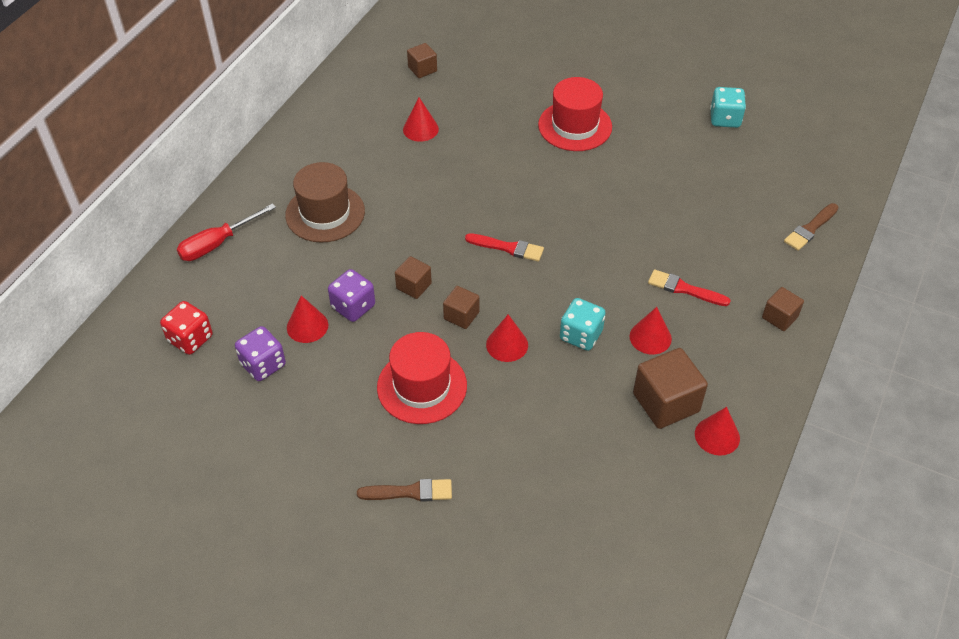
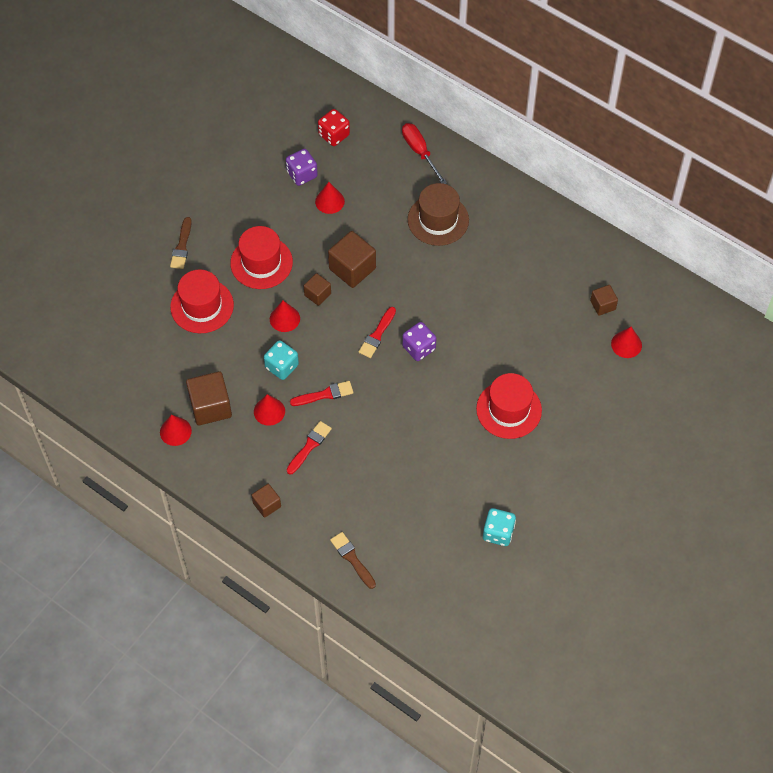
camera: 100 degrees right, 10 degrees up
(353, 307) = (341, 229): purple dice -> purple dice (419, 348)
(414, 286) = (352, 268): brown cube -> brown cube, size x1.76
(420, 129) = (524, 294): red cone -> red cone (626, 344)
(509, 444) = (202, 306): none -> red hat
(607, 285) = (324, 394): none -> red brush

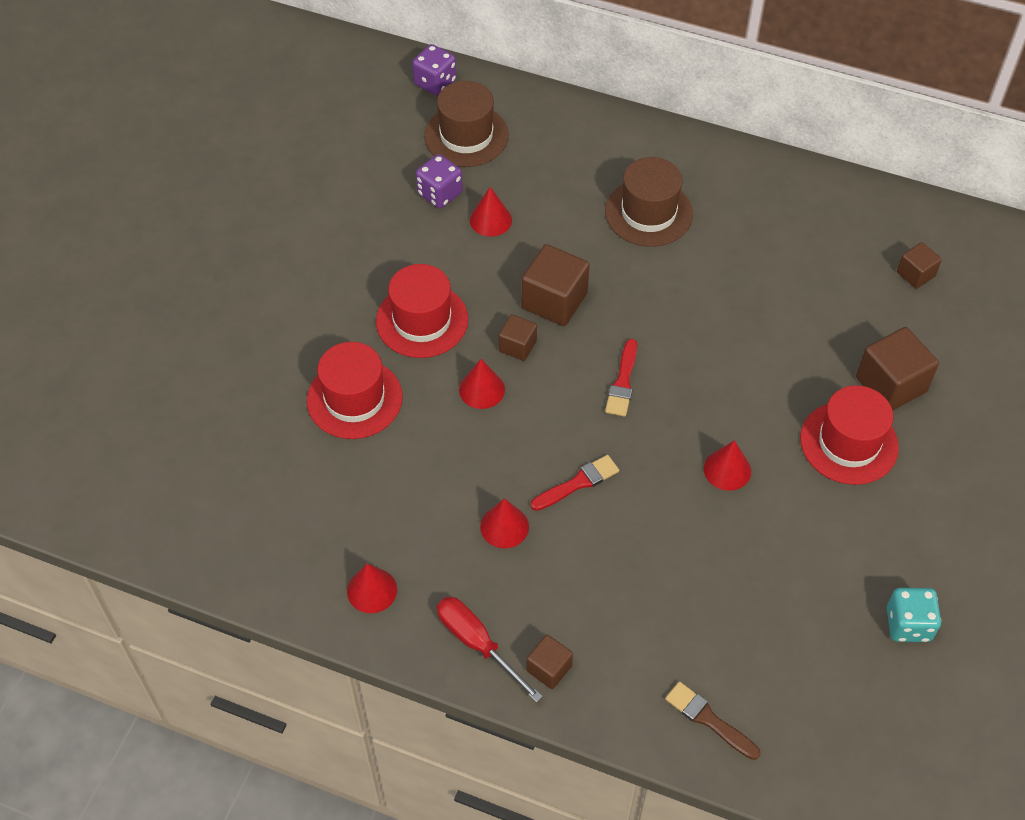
camera: 15 degrees left, 5 degrees down
(182, 246) = (299, 323): brown brush -> none
(210, 407) = (414, 541): brown cube -> brown cube (891, 384)
(282, 366) = (501, 457): turquoise dice -> none
(309, 446) = (582, 564): red brush -> none
(334, 135) = (466, 136): red dice -> brown hat
(419, 348) = (688, 387): purple dice -> purple dice (435, 82)
(420, 152) = (591, 133): red screwdriver -> red screwdriver (477, 644)
(626, 344) = (970, 318): red cone -> red cone (727, 469)

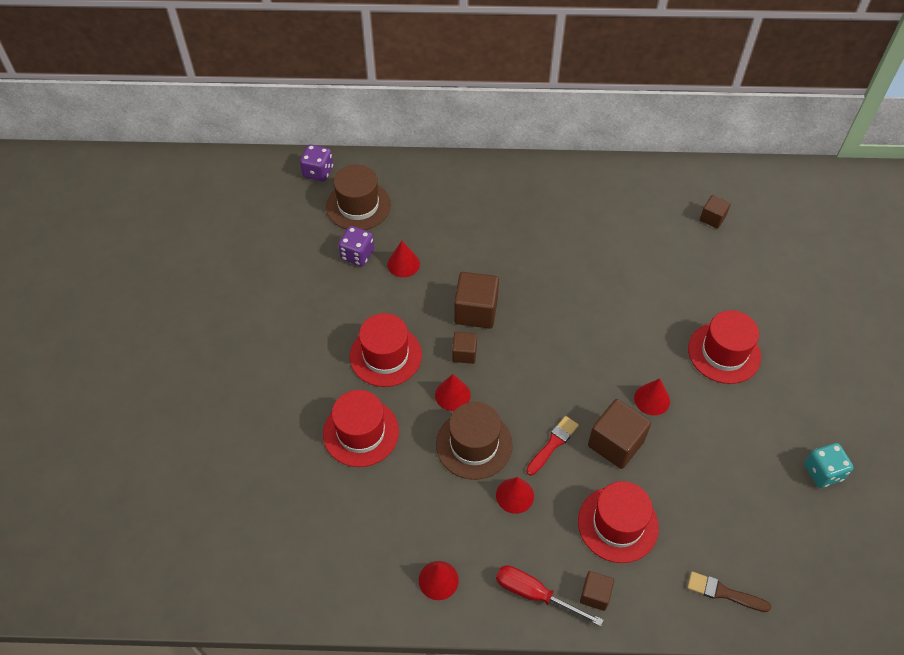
camera: 20 degrees left, 0 degrees up
(614, 599) = (618, 524): none -> red hat
(622, 382) = (551, 357): red brush -> none
(648, 213) = (514, 226): brown hat -> brown hat (474, 444)
(891, 384) = (732, 302): brown cube -> brown cube (615, 443)

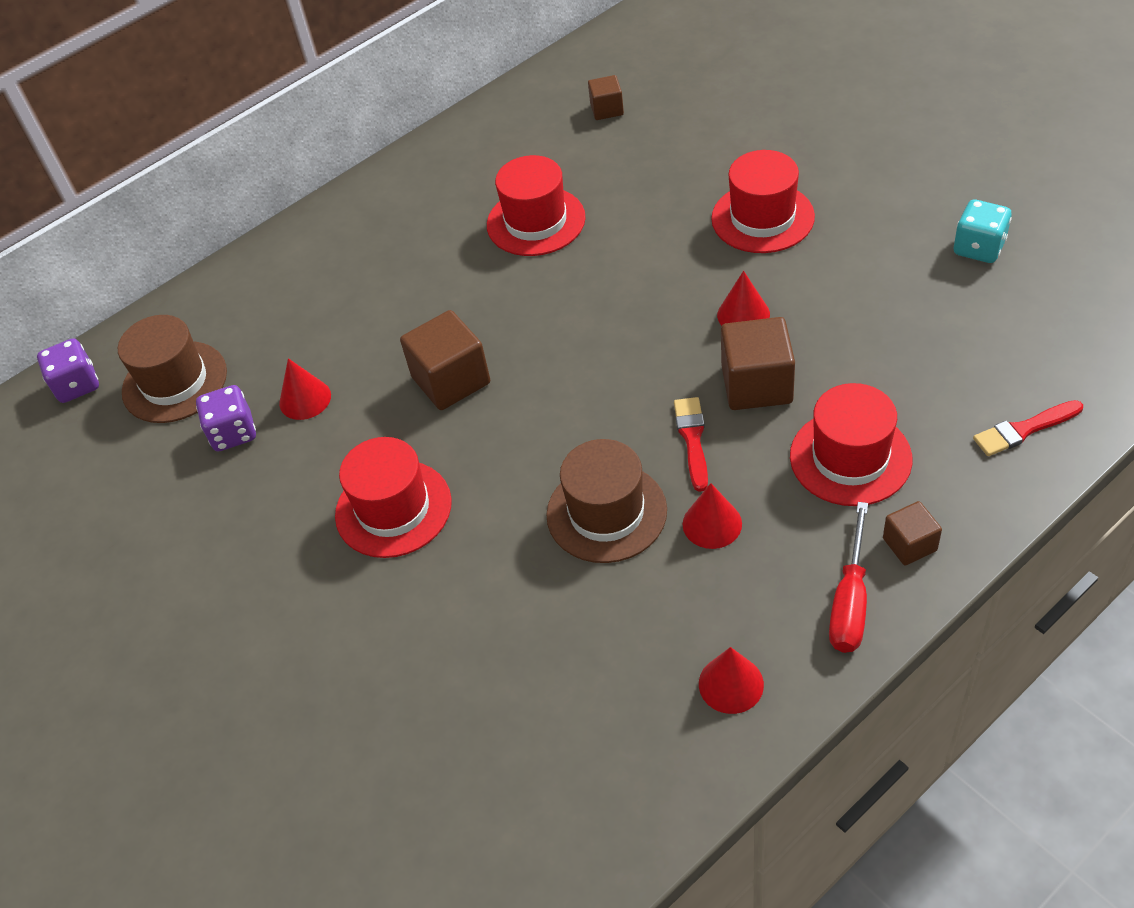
camera: 35 degrees left, 5 degrees down
(361, 432) = (457, 613): red hat -> red hat (536, 221)
(452, 395) = (522, 484): red cone -> none
(464, 353) = (487, 432): brown cube -> none
(535, 594) = (850, 601): red screwdriver -> red screwdriver turned 60 degrees counterclockwise
(723, 592) = (1024, 430): brown brush -> red brush

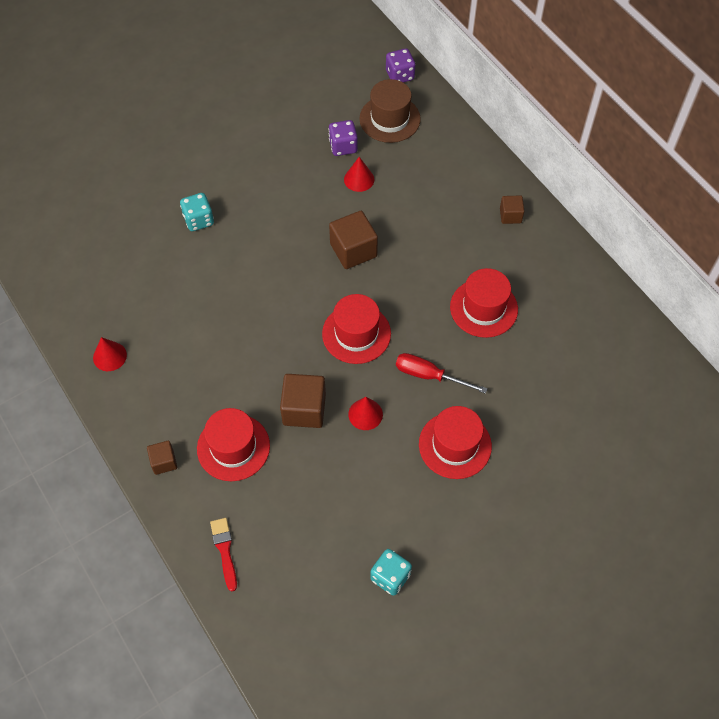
camera: 90 degrees right, 10 degrees up
(393, 508) = (267, 218): red hat -> red hat (356, 333)
(406, 614) = (198, 220): none -> turquoise dice
(606, 512) = (233, 316): brown hat -> none
(607, 109) = (597, 366): brown cube -> brown cube (510, 215)
(692, 439) = (272, 367): red brush -> none
(712, 524) = (209, 366): red cone -> none
(850, 601) = (138, 422): red screwdriver -> red screwdriver (429, 375)

